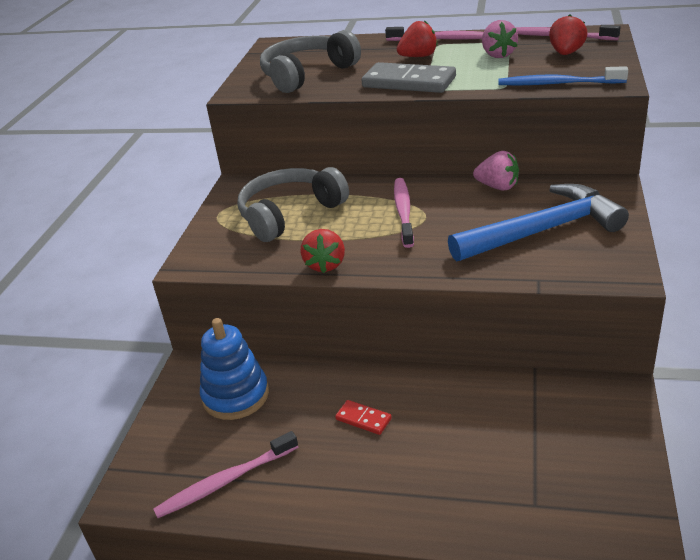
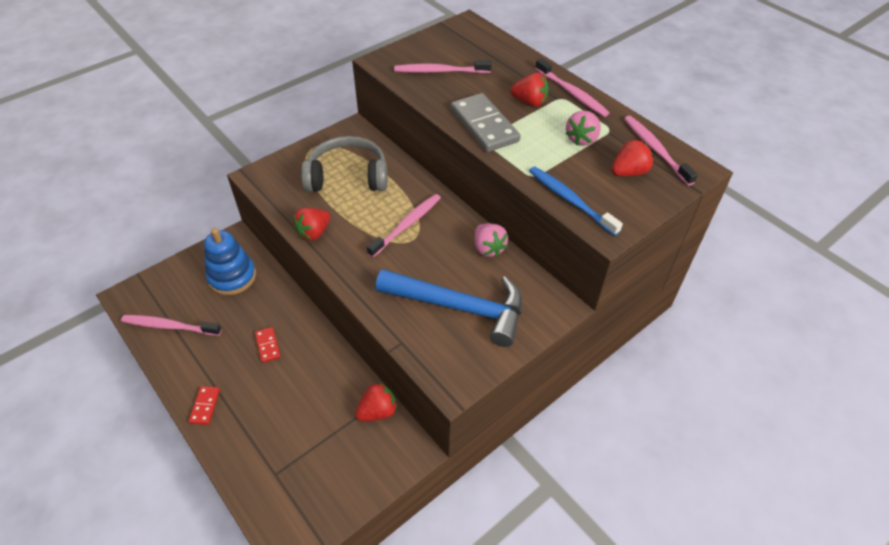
camera: 35 degrees right, 15 degrees up
(307, 74) = (440, 71): grey headphones -> pink toothbrush
(376, 512) = (205, 406): none -> red domino
(546, 388) = (377, 411): none -> red strawberry

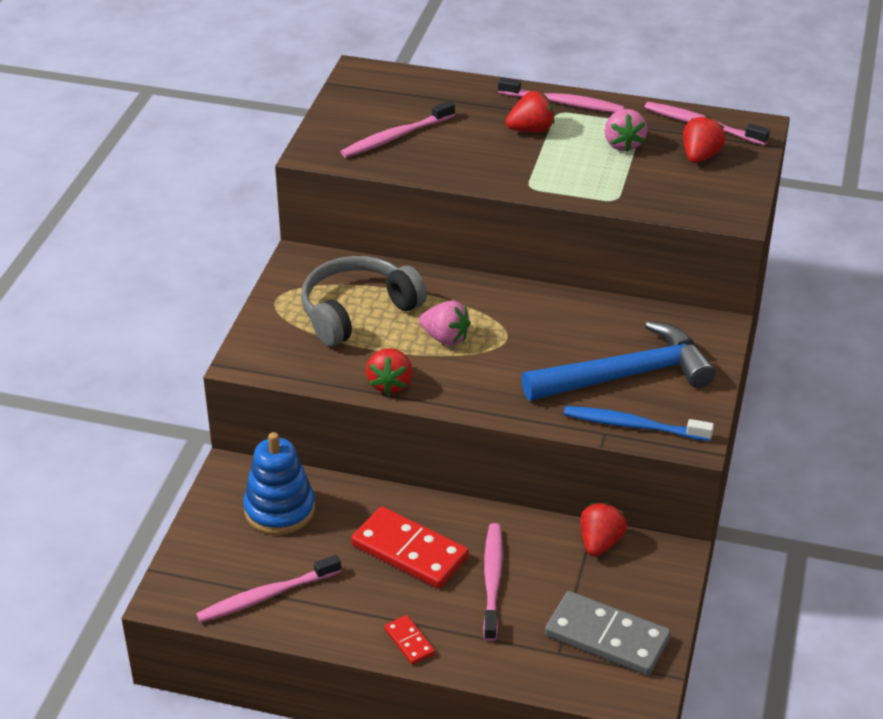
camera: 35 degrees left, 10 degrees down
(268, 345) = (410, 551): red domino -> red domino, size x2.07
(406, 225) = (484, 328): pink toothbrush -> pink toothbrush (492, 581)
(484, 125) = (512, 172): grey domino -> grey domino (607, 637)
(488, 248) = (594, 310): pink strawberry -> pink strawberry (445, 338)
(570, 200) = (675, 205): blue toothbrush -> blue toothbrush (634, 426)

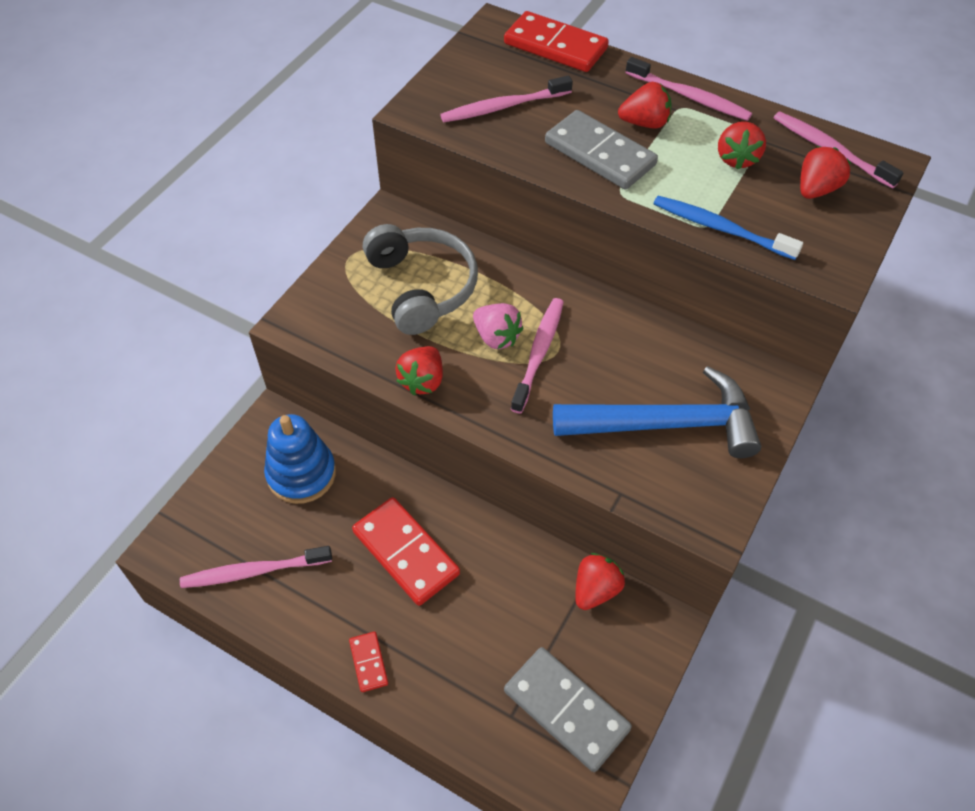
camera: 15 degrees right, 15 degrees up
(357, 311) = (421, 287): grey headphones -> grey headphones turned 90 degrees clockwise
(423, 81) = (555, 46): none -> red domino
(492, 581) = (474, 609): pink toothbrush -> pink toothbrush (538, 353)
(500, 160) = (600, 154): none -> grey domino
(623, 144) = (736, 158): pink strawberry -> red strawberry
(634, 426) = (654, 491): blue toothbrush -> blue toothbrush (721, 229)

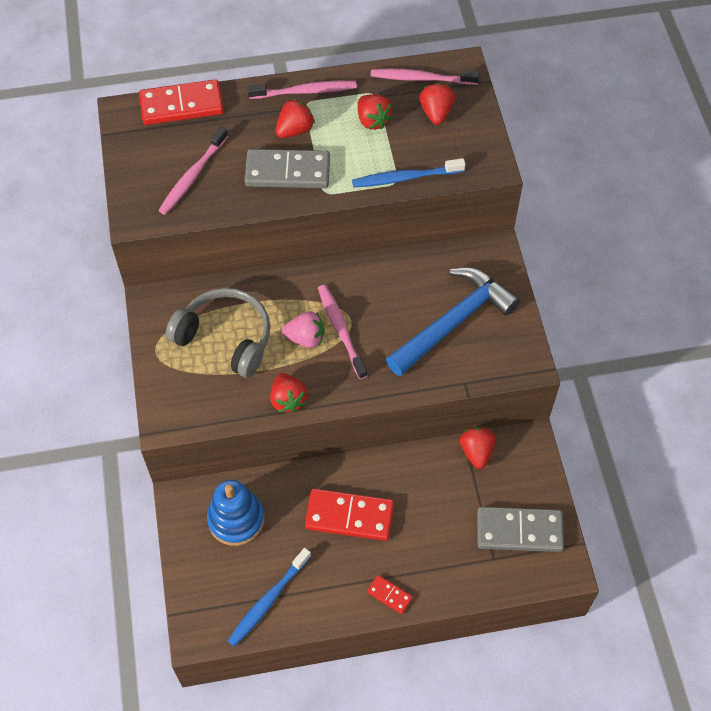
camera: 40 degrees left, 5 degrees up
(254, 571) = (268, 600): pink toothbrush -> blue toothbrush

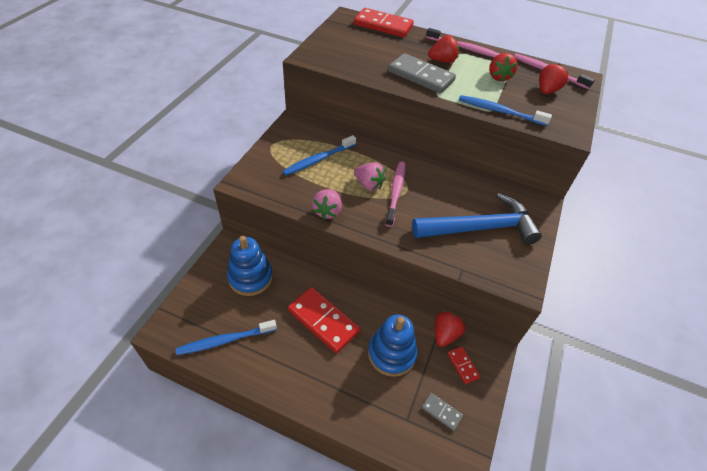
camera: 30 degrees right, 10 degrees down
(193, 176) = (360, 54): pink toothbrush -> none
(225, 338) = (319, 159): grey headphones -> blue toothbrush
(288, 400) = (327, 211): red strawberry -> pink strawberry
(389, 595) = (308, 393): red domino -> red domino (463, 365)
(439, 505) = (391, 353): none -> blue stacking toy
(519, 531) = (441, 412): grey domino -> grey domino, size x0.48

